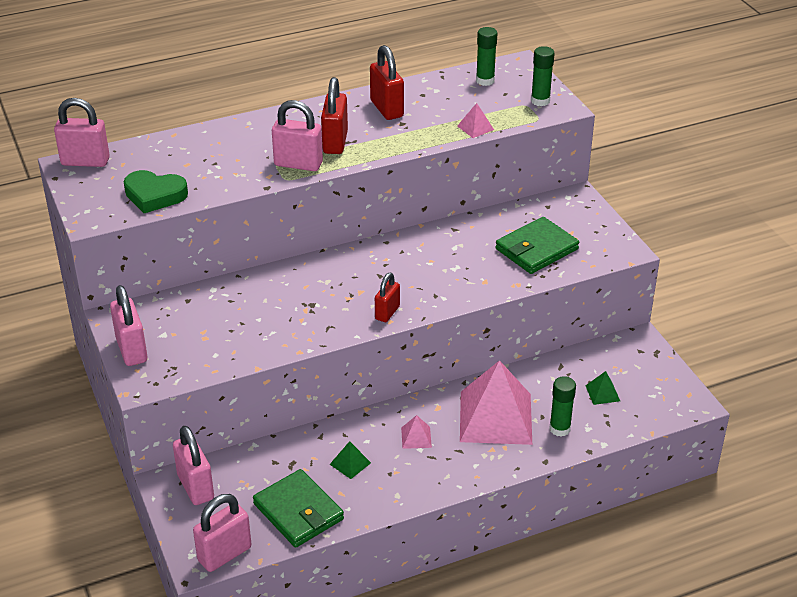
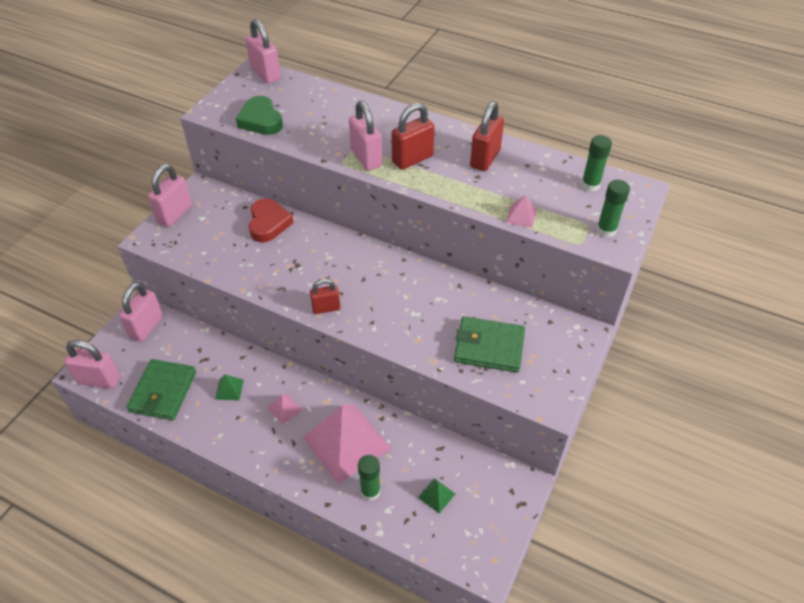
camera: 50 degrees right, 10 degrees up
(233, 296) = (268, 223): none -> red heart

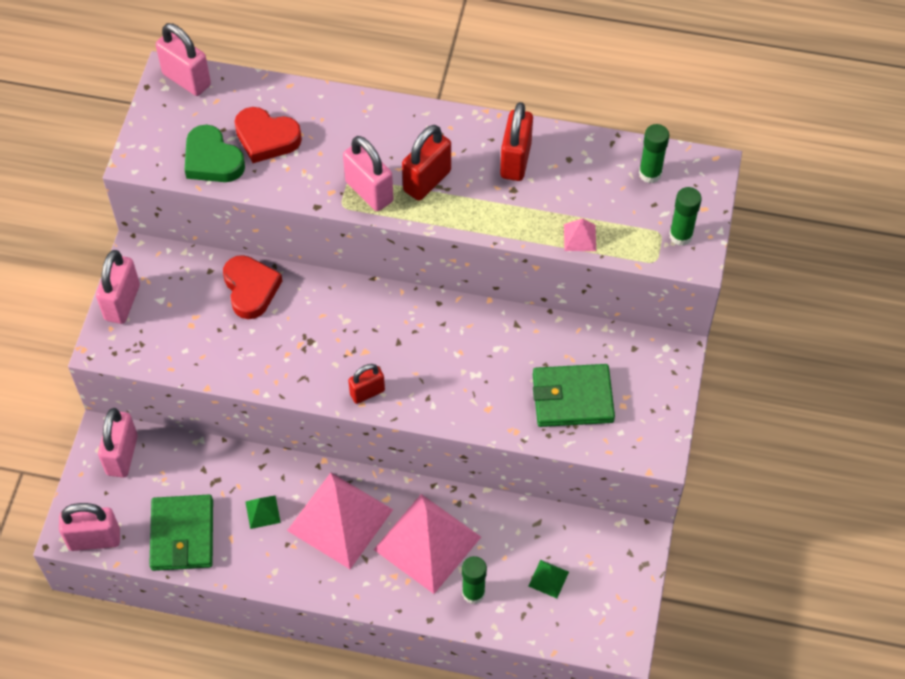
camera: 15 degrees left, 10 degrees up
(285, 409) = (340, 520): pink pyramid -> pink pyramid, size x2.49
(305, 114) = (266, 138): none -> red heart

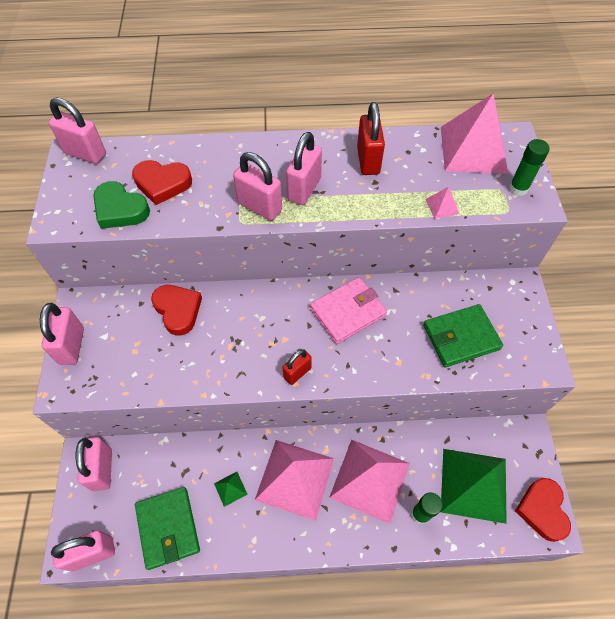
camera: 15 degrees left, 0 degrees up
(427, 181) = (304, 189): red padlock -> pink padlock
(449, 337) = (348, 312): none -> pink wallet
(548, 579) = (473, 485): green pyramid -> green pyramid, size x2.49
(618, 625) = (542, 510): none -> red heart
(650, 174) = (473, 149): green glue stick -> pink pyramid

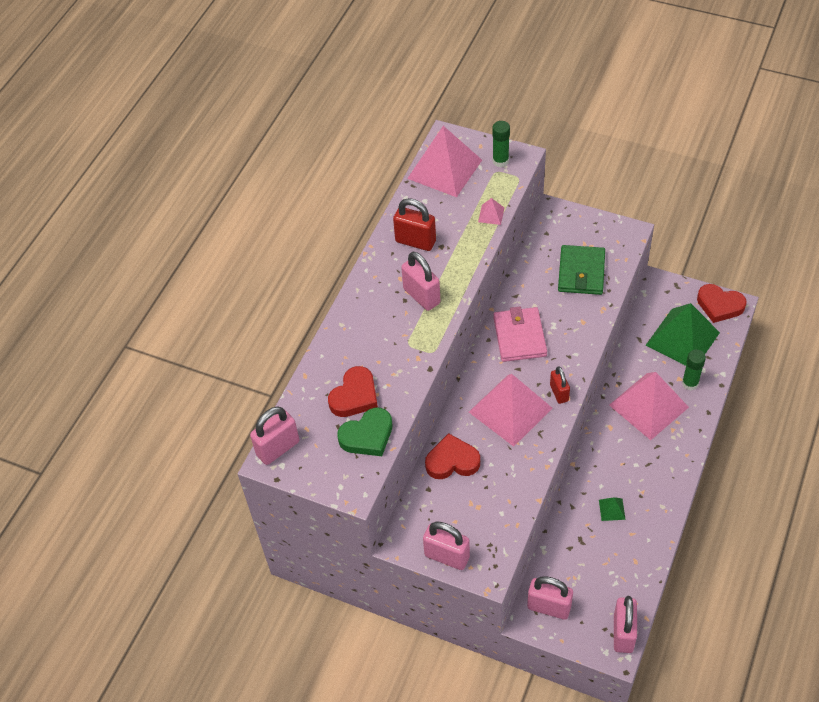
camera: 60 degrees left, 5 degrees down
(168, 528) = (625, 567): green wallet -> none
(260, 207) = (423, 333): pink padlock -> none
(295, 479) = (624, 458): pink pyramid -> pink pyramid (510, 410)

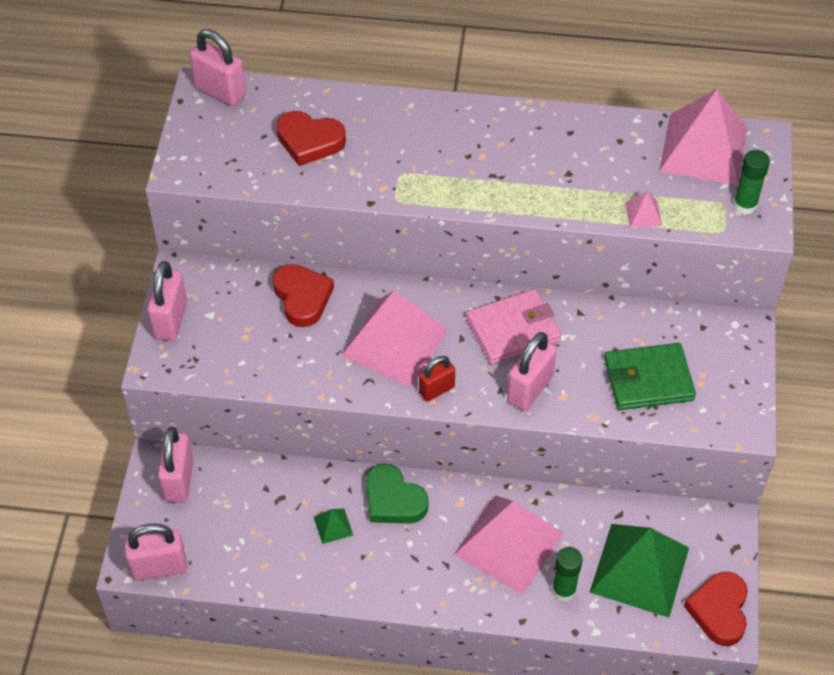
camera: 70 degrees right, 0 degrees up
(367, 436) = (257, 165): green heart -> green heart (393, 500)
(415, 241) = (566, 146): red padlock -> none
(421, 296) = (479, 171): pink padlock -> pink padlock (530, 389)

